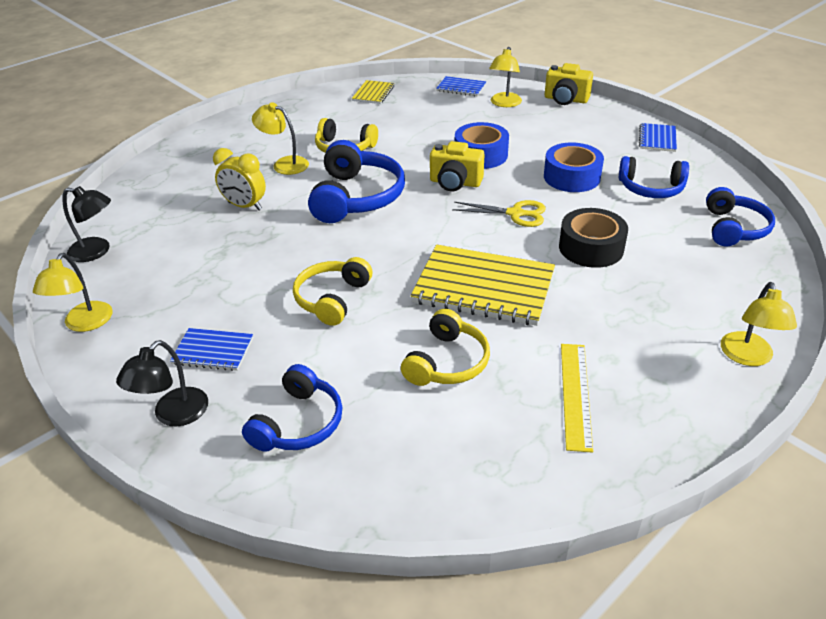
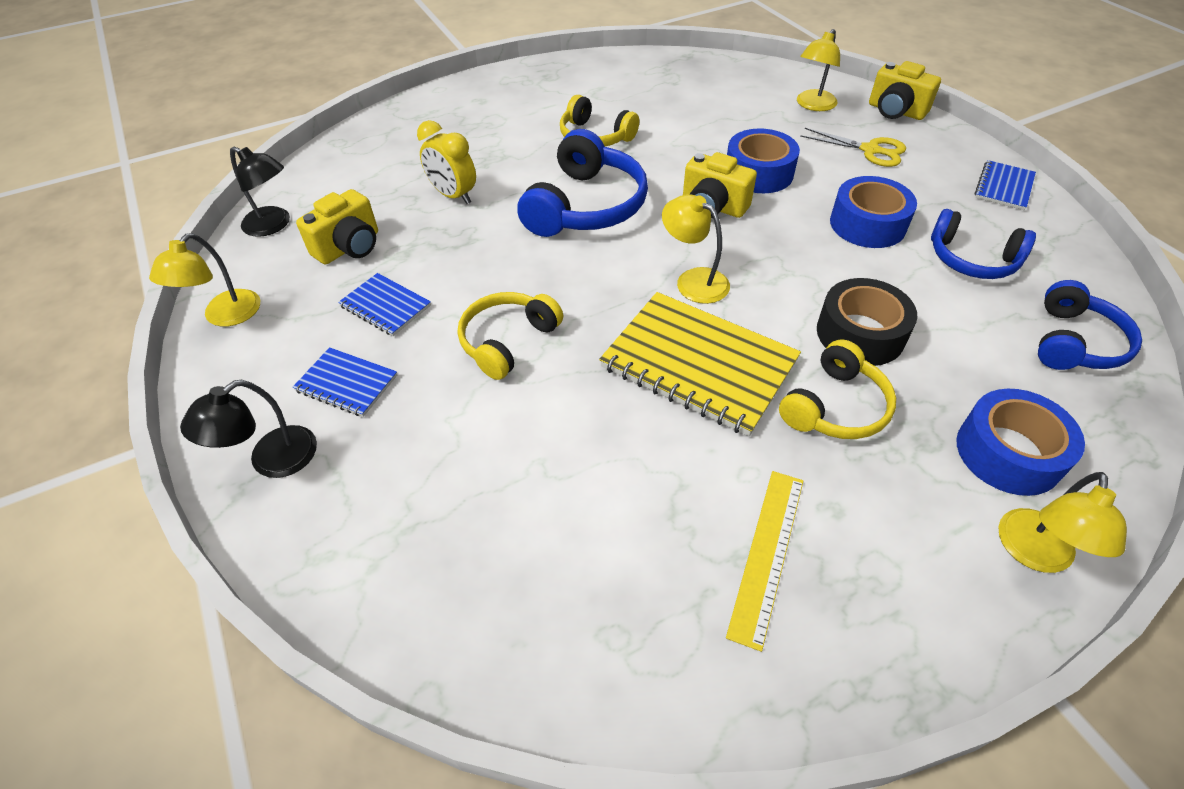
camera: 15 degrees right, 10 degrees up
(172, 256) = (349, 247): none -> yellow camera
(284, 164) = (518, 147): yellow lamp -> yellow lamp (693, 280)
(298, 423) = (405, 508): blue headphones -> none
(373, 93) = (655, 69): yellow notebook -> none
(447, 362) = (615, 464): yellow headphones -> yellow headphones (835, 407)
(461, 88) = (765, 76): blue notebook -> blue notebook (385, 306)
(515, 214) = (775, 264): yellow scissors -> yellow scissors (870, 150)
(713, 302) = (1008, 453): none -> blue tape

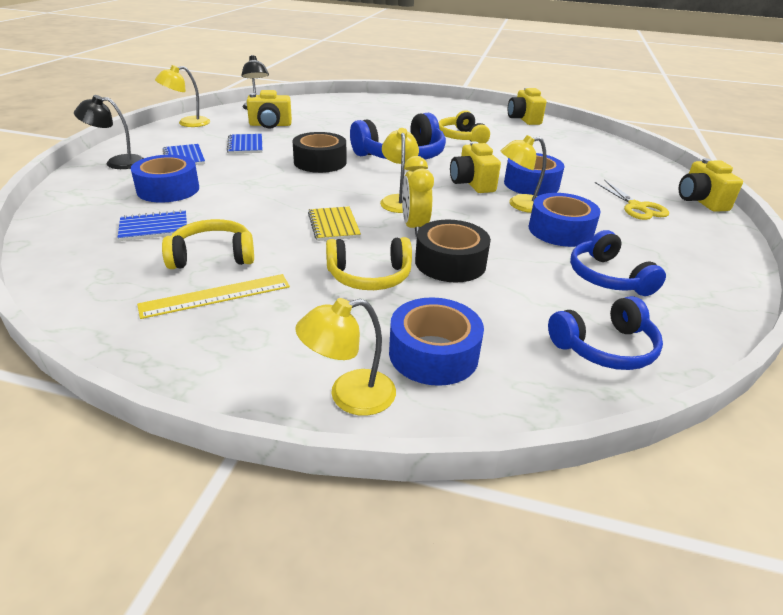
camera: 40 degrees right, 15 degrees down
(434, 452) = (168, 189): none -> blue tape
(453, 196) = (346, 129): yellow clock -> yellow clock (414, 227)
(507, 341) = (267, 176): yellow headphones -> yellow headphones (212, 256)
(522, 275) = (320, 162): none -> black tape
(605, 68) = (523, 119): none -> yellow camera
(698, 364) = (333, 225): yellow notebook -> yellow notebook, size x0.51
(813, 105) = (635, 176): yellow lamp -> yellow lamp (520, 205)
(1004, 187) = (718, 264): blue notebook -> blue notebook (154, 227)

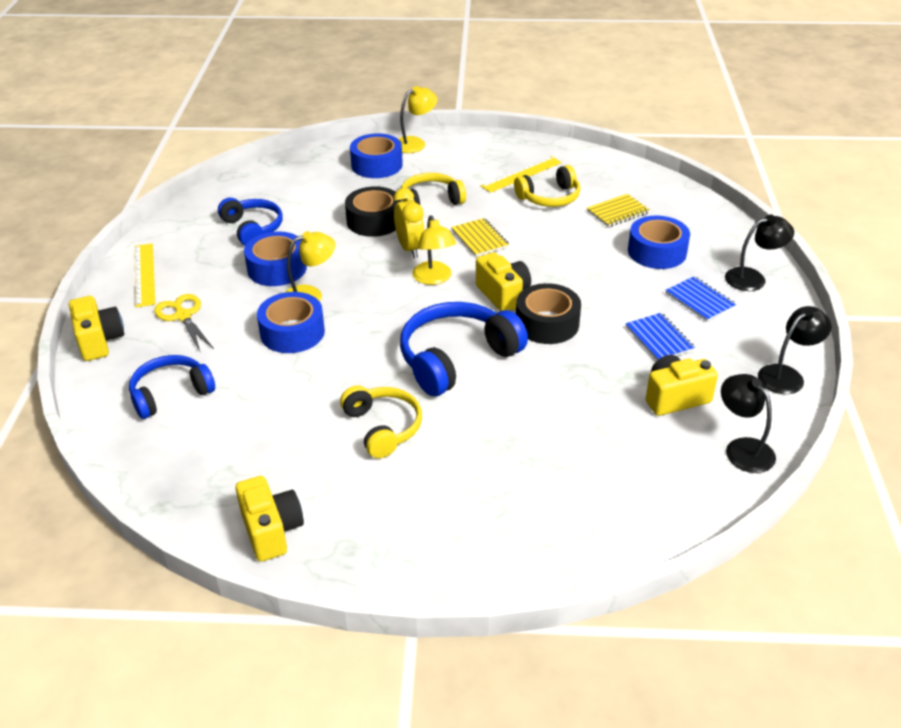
camera: 170 degrees right, 5 degrees up
(154, 227) = (617, 212): blue notebook -> yellow notebook
(187, 123) = (787, 375): yellow lamp -> black lamp
(472, 183) = (361, 320): yellow camera -> yellow camera (503, 295)
(605, 347) = (275, 182): blue headphones -> blue headphones (171, 394)
(707, 246) = (144, 274): none -> yellow ruler

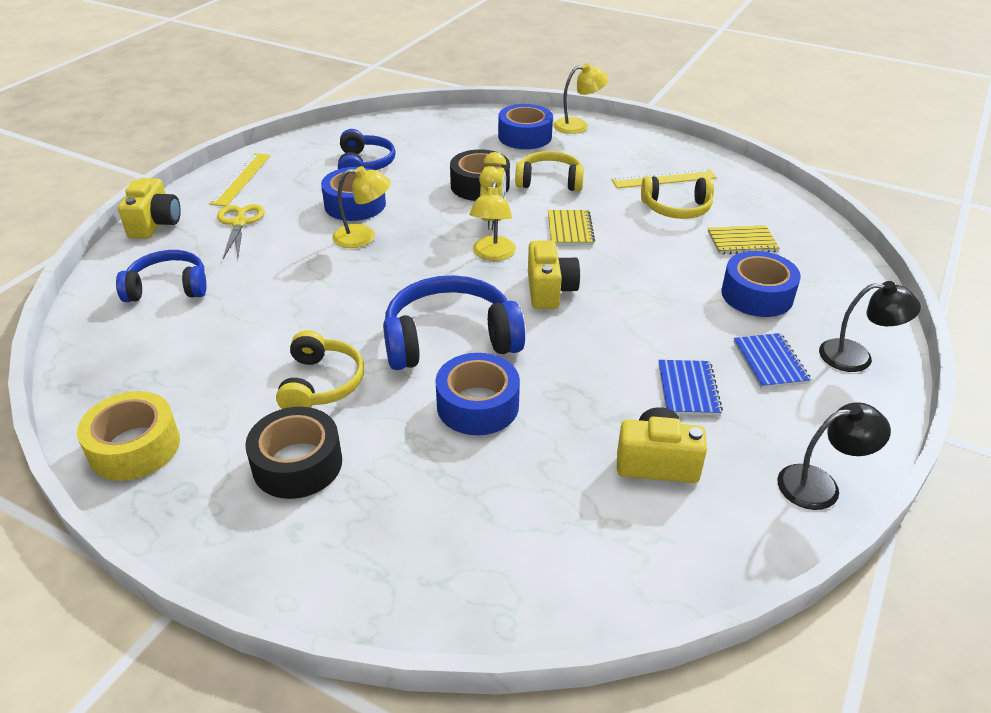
camera: 25 degrees right, 0 degrees up
(271, 531) = (134, 447): yellow camera -> yellow tape
(292, 332) = (318, 265): blue tape -> blue tape (477, 405)
(547, 323) = (573, 333): black tape -> black tape (297, 464)
(742, 448) = (696, 553): black lamp -> none

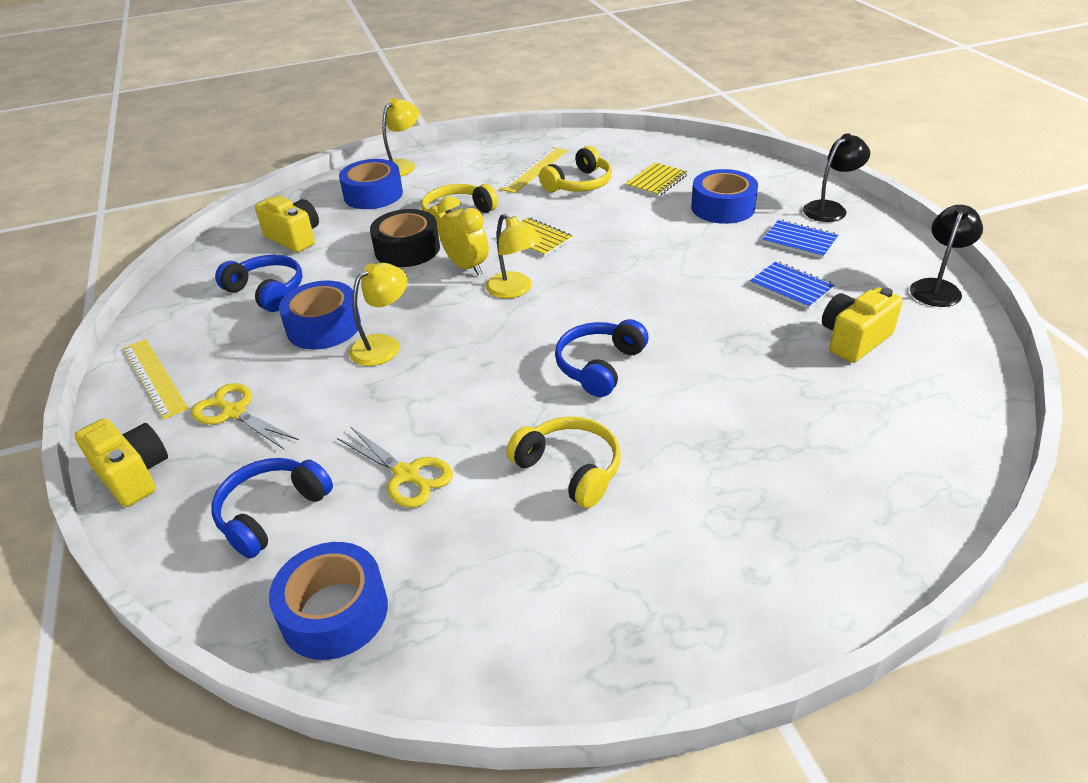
camera: 45 degrees left, 0 degrees up
(134, 447) = (517, 649): yellow tape -> none
(247, 318) = (406, 475): none -> yellow scissors
(297, 464) = (666, 534): black tape -> none
(450, 339) = (599, 366): blue headphones -> blue headphones, size x0.65
(477, 405) = (701, 392): blue tape -> blue tape (334, 612)
(550, 291) = (601, 287): yellow camera -> yellow camera (294, 238)

